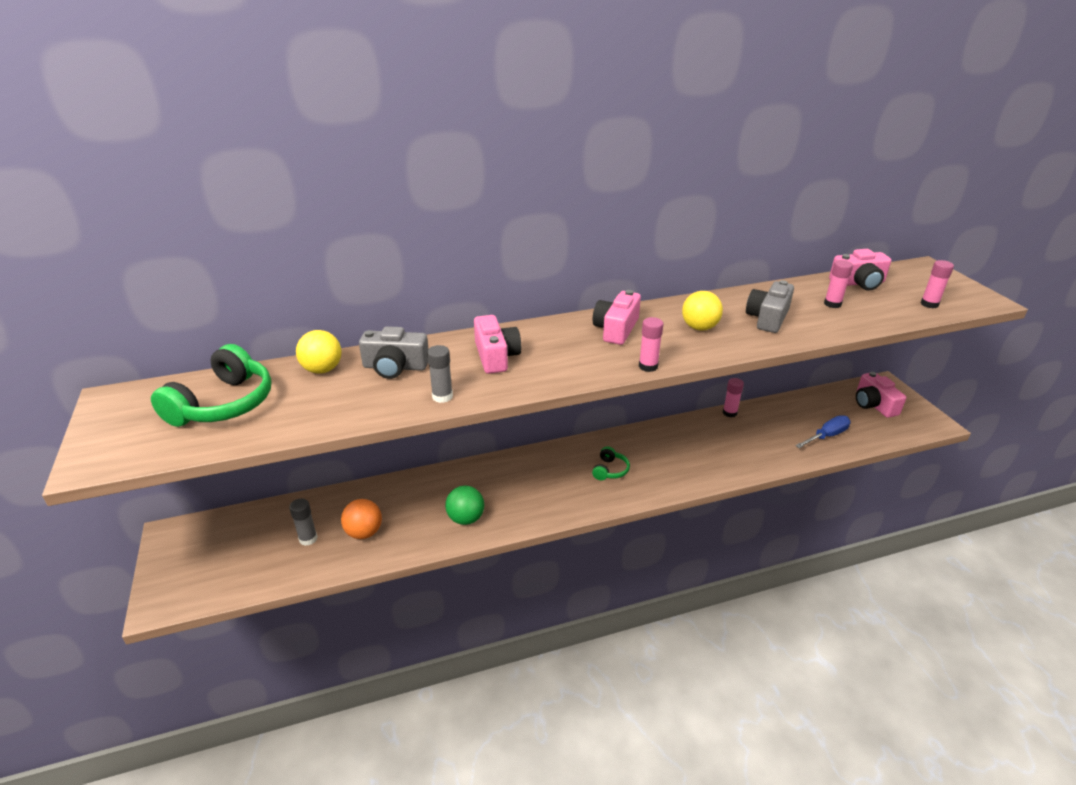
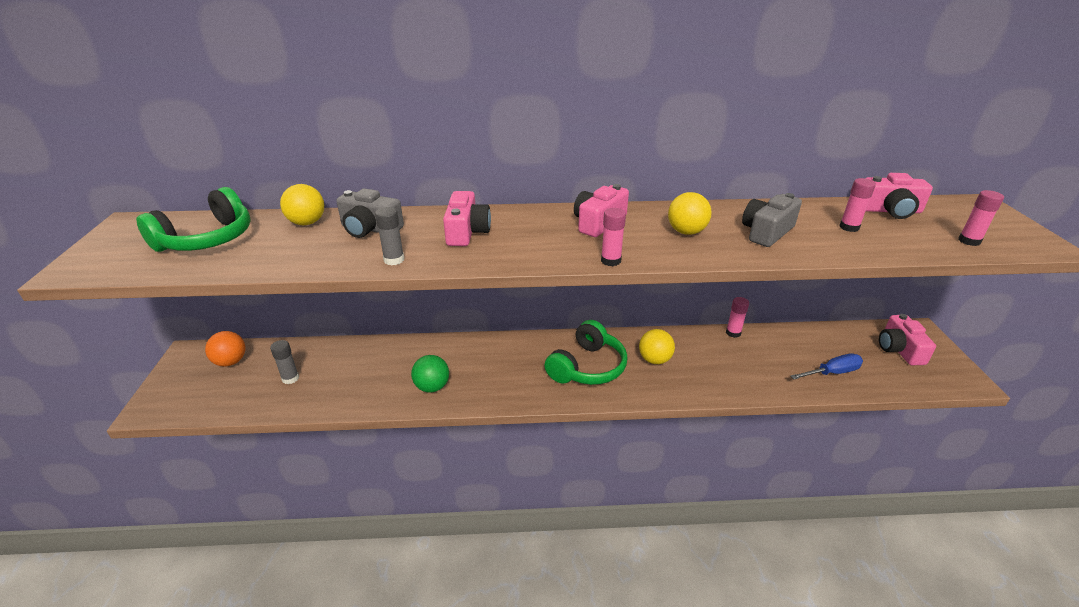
camera: 15 degrees right, 0 degrees up
(364, 532) = (339, 382): orange ball -> orange ball (231, 362)
(610, 470) = (587, 367): green headphones -> green headphones, size x2.02
(669, 452) = (654, 360): none -> yellow ball

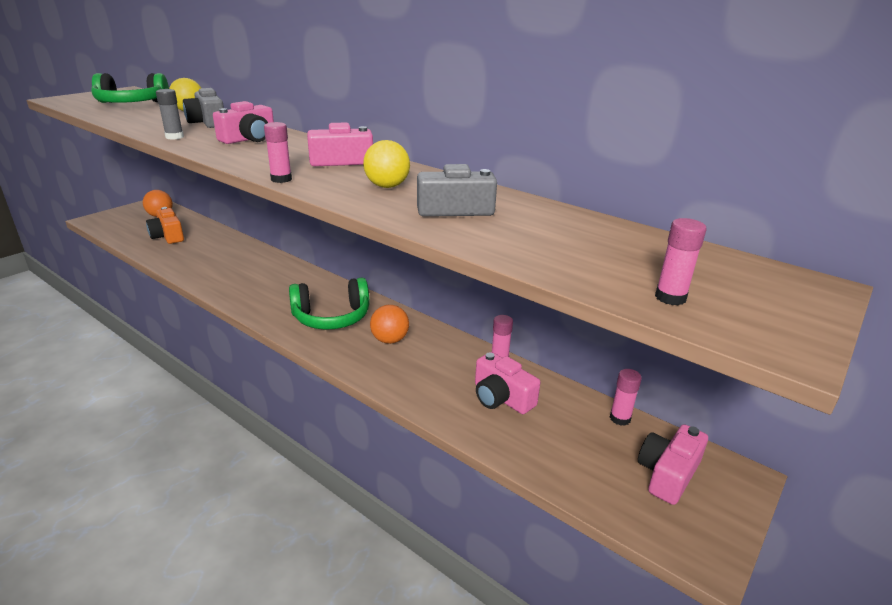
camera: 40 degrees right, 5 degrees down
(290, 378) = (168, 236): grey glue stick -> orange camera
(432, 387) = (221, 276): green ball -> none
(654, 360) = (390, 340): yellow ball -> orange ball
(832, 373) = (536, 442): blue screwdriver -> none
(849, 227) = (551, 236): pink glue stick -> pink glue stick (620, 418)
(890, 211) = (649, 245): pink camera -> pink camera (501, 397)

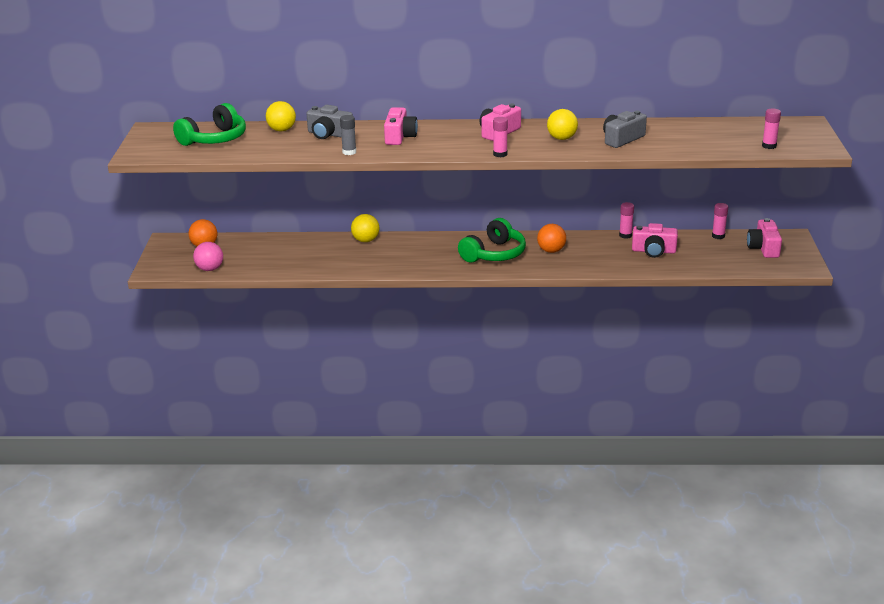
camera: 35 degrees left, 0 degrees up
(122, 233) = (210, 269): none -> pink ball
(168, 236) = (255, 256): orange camera -> none
(262, 257) = (365, 240): none -> yellow ball

